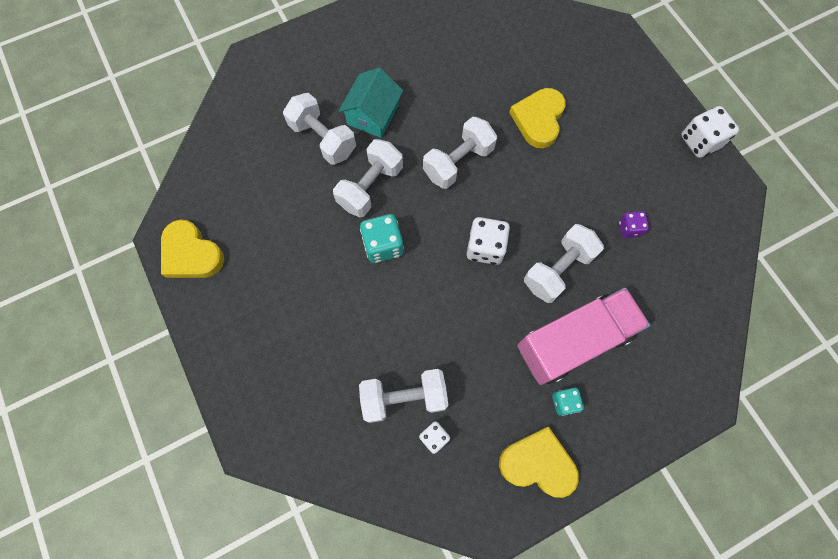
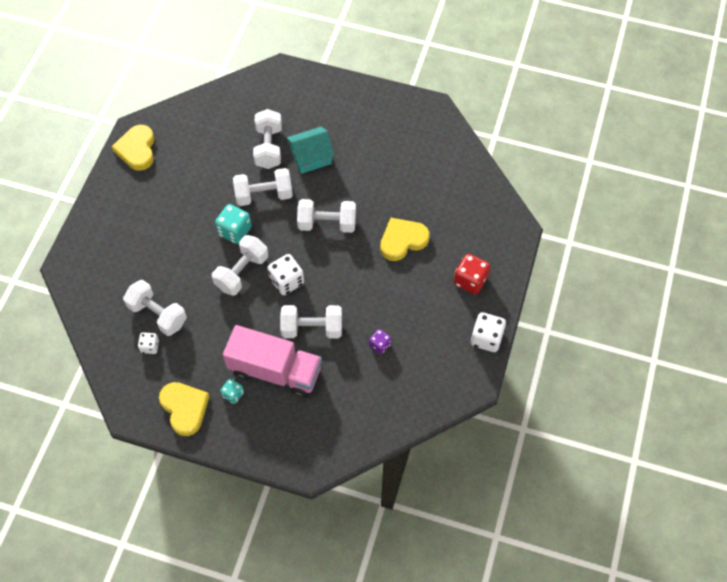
camera: 45 degrees right, 10 degrees down
(435, 278) = (242, 272): none -> white dumbbell
(631, 105) = (470, 280): none -> red dice

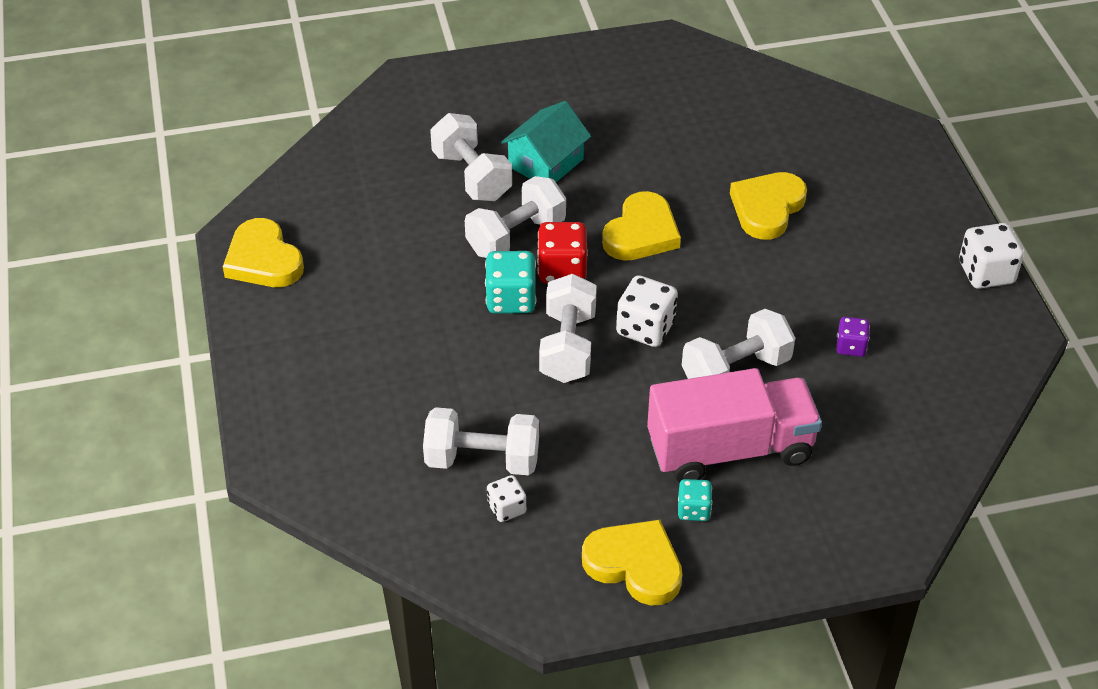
camera: 30 degrees left, 15 degrees down
(327, 224) = (641, 233): white dumbbell -> yellow heart
(470, 280) = (902, 216): red dice -> red dice (562, 270)

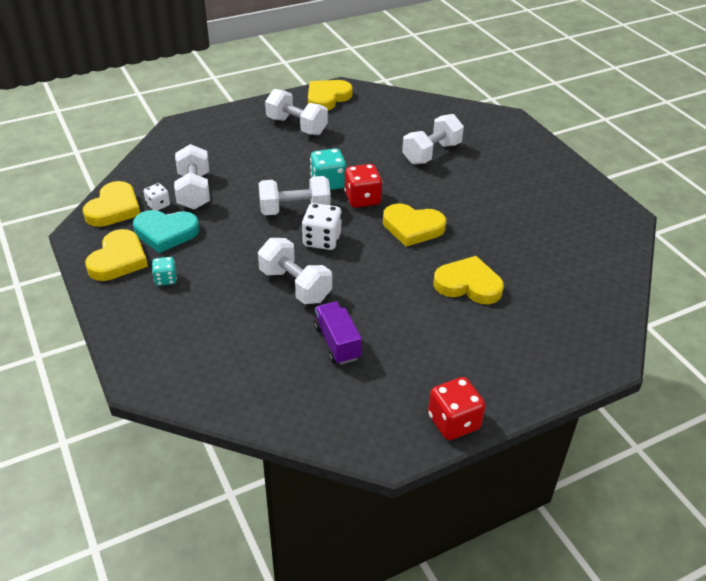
camera: 75 degrees right, 5 degrees down
(499, 567) = (114, 208): none -> yellow heart
(516, 236) = (385, 177): white dumbbell -> white dumbbell (297, 126)
(546, 163) = (460, 179): turquoise house -> none
(582, 503) = (166, 233): none -> turquoise heart
(730, 449) = (221, 290): pink truck -> none
(850, 347) = (337, 343): purple dice -> purple truck
(986, 273) = (453, 422): white dice -> red dice

